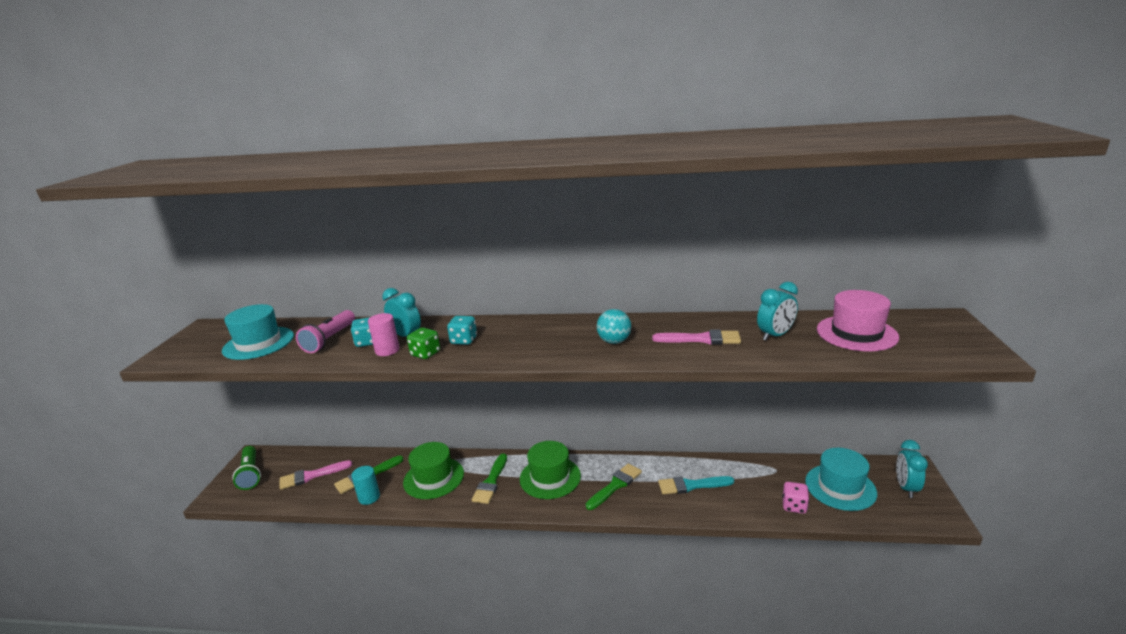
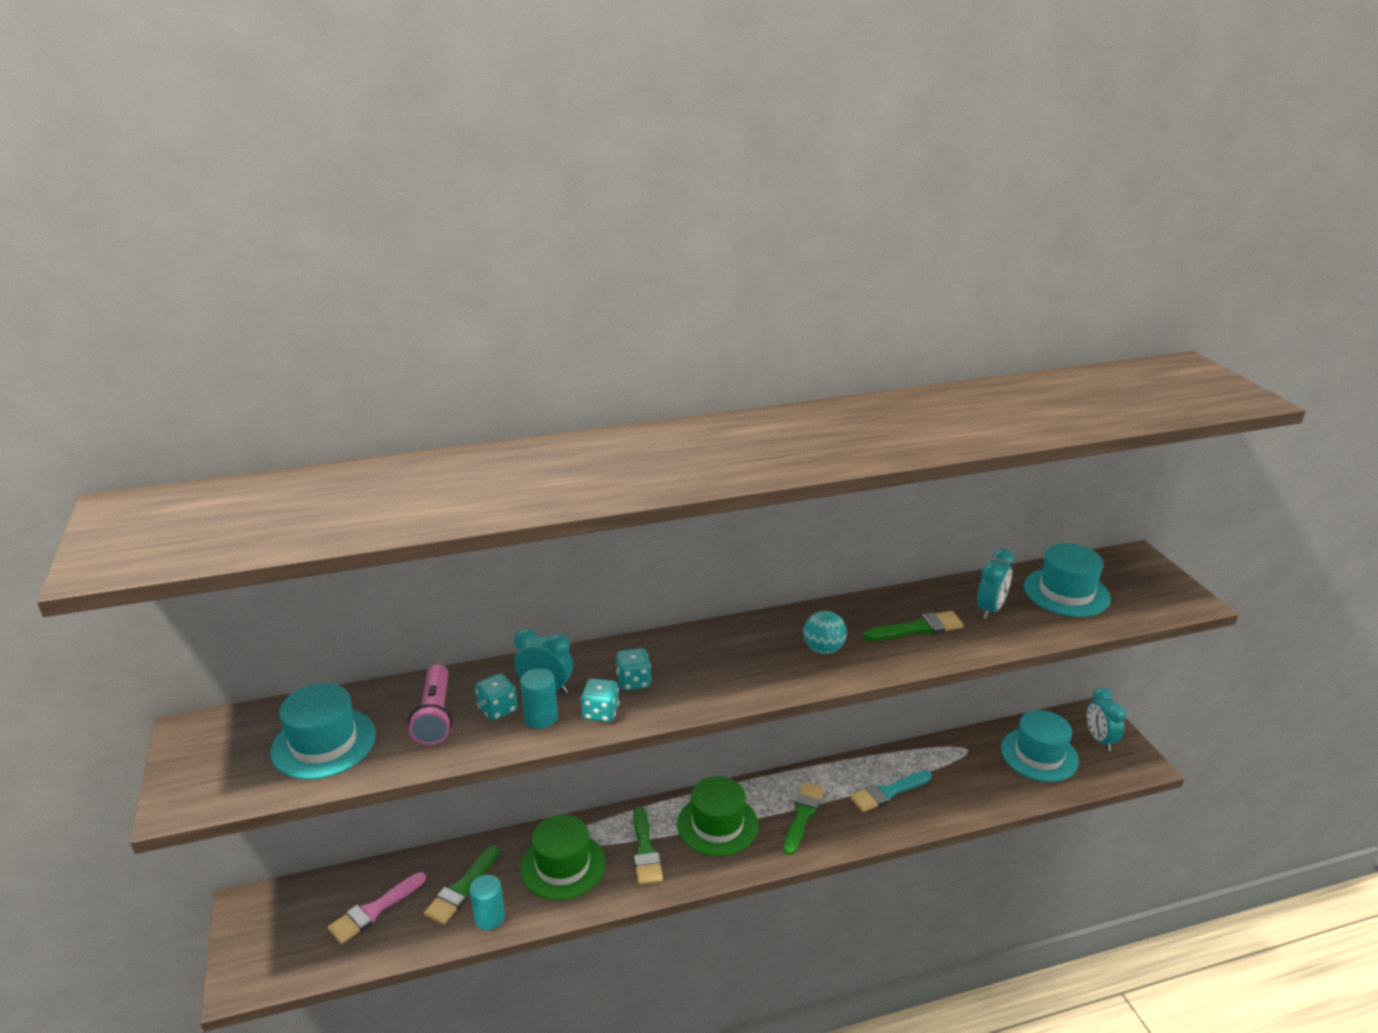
camera: 25 degrees left, 5 degrees up
(250, 474) = (268, 934): green flashlight -> none
(387, 350) = (541, 717): pink cylinder -> turquoise cylinder
(425, 354) = (600, 713): green dice -> turquoise dice
(702, 339) = (918, 628): pink brush -> green brush
(794, 506) = (1005, 790): pink dice -> none
(856, 333) = (1066, 592): pink hat -> turquoise hat

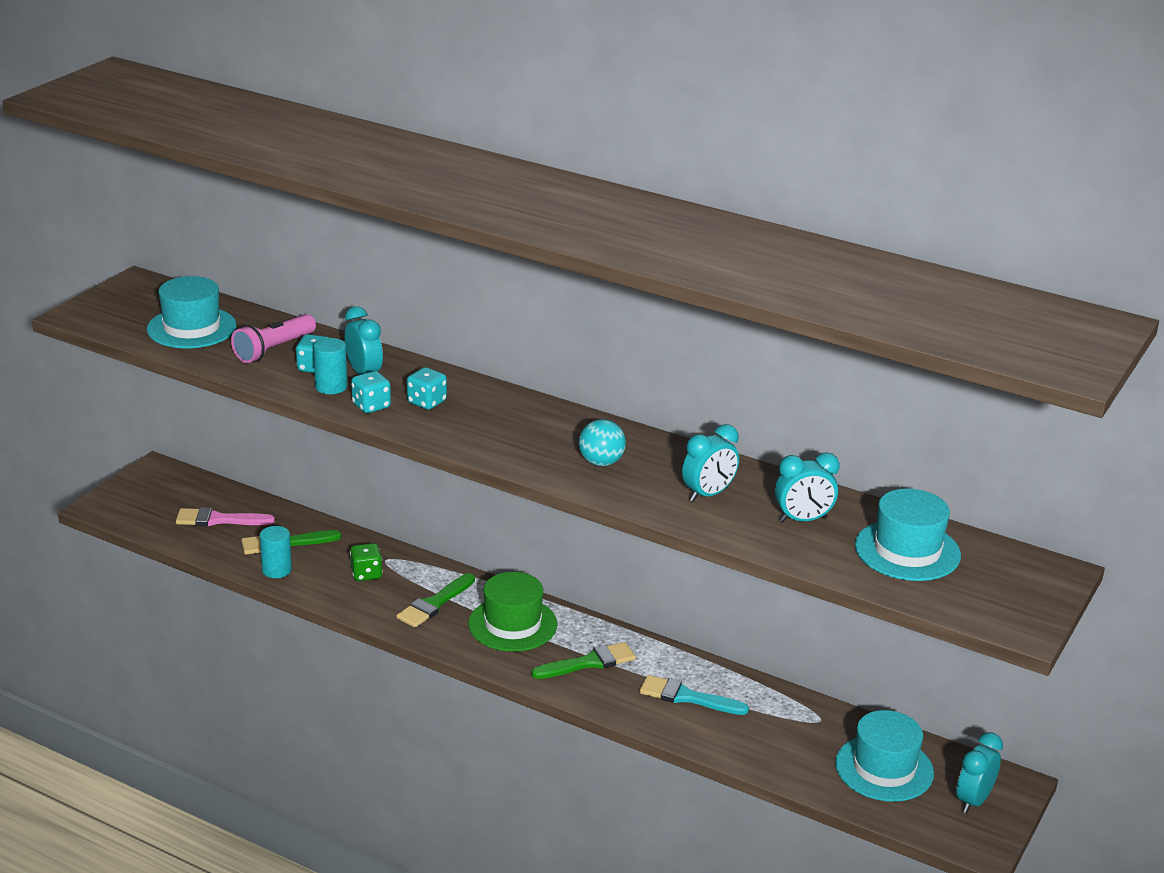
camera: 45 degrees right, 0 degrees up
(562, 865) = (366, 574): green hat -> green dice
(918, 628) = (708, 494): green brush -> turquoise clock

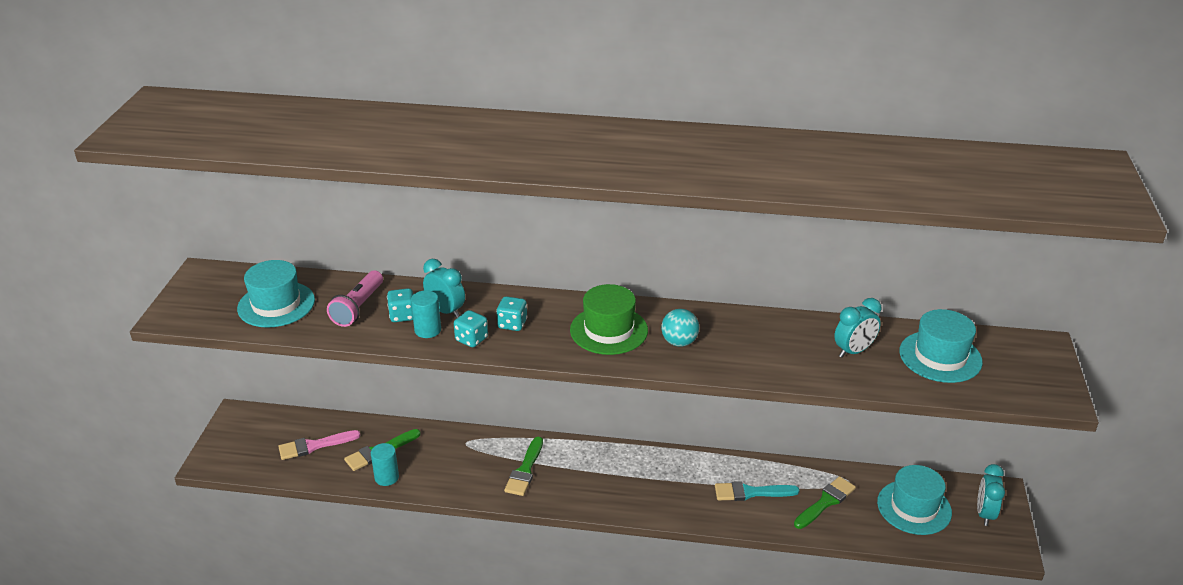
camera: 20 degrees left, 5 degrees up
(366, 574) = (458, 460): green dice -> none
(512, 624) = (592, 470): green hat -> green hat (609, 330)
(589, 663) = (666, 485): green brush -> green brush (825, 502)
(708, 494) = (774, 348): turquoise clock -> none

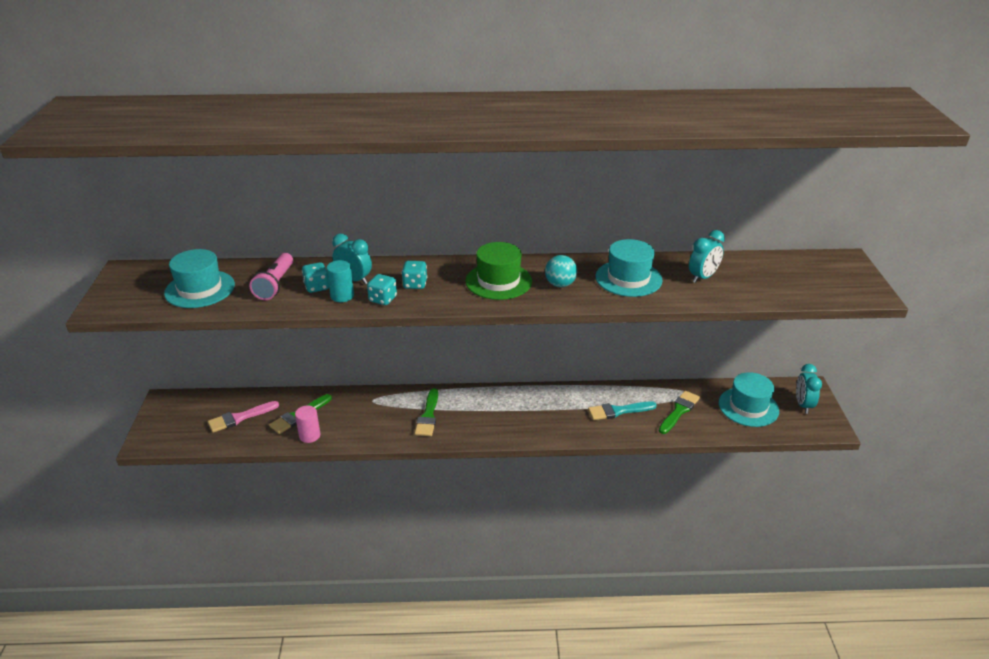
camera: 10 degrees left, 0 degrees up
(386, 477) = (309, 435): turquoise cylinder -> pink cylinder
(940, 357) = (771, 274): turquoise hat -> turquoise hat (628, 278)

